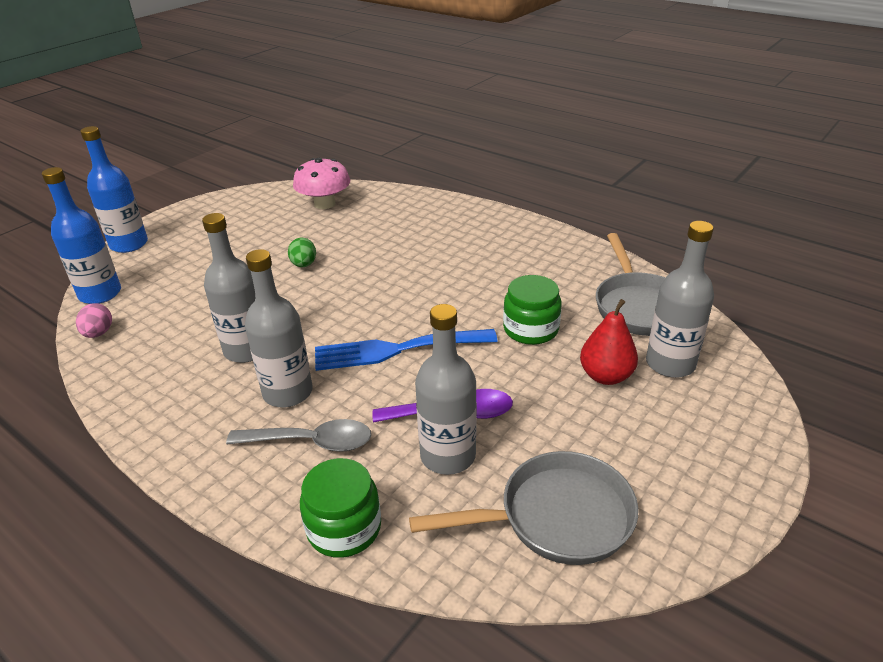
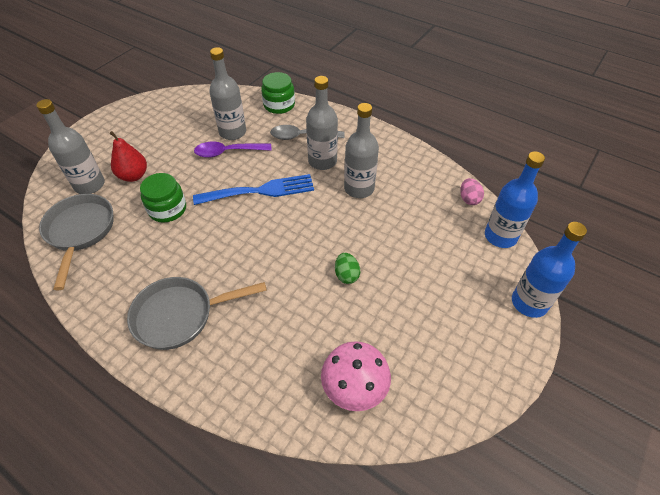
camera: 175 degrees right, 15 degrees up
(556, 517) = (188, 111): grey pan -> grey pan (180, 315)

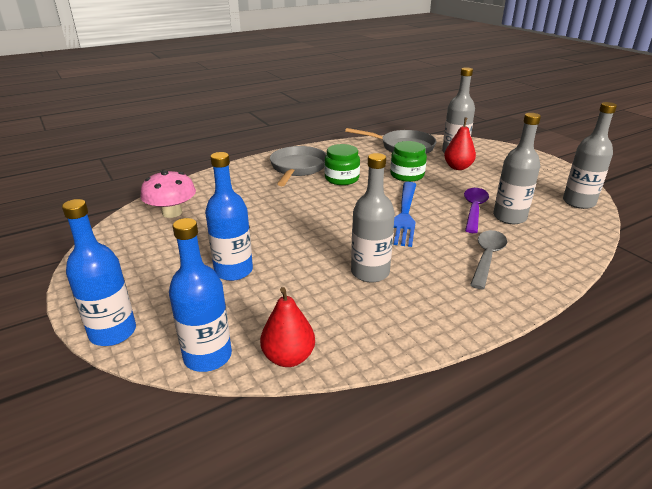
camera: 115 degrees right, 20 degrees down
(279, 105) = (563, 256): green jar -> green jar (342, 178)
(322, 161) = (432, 260): grey bottle -> grey bottle (578, 202)
(346, 275) = (265, 234): green egg -> none
(413, 269) = (233, 271): none -> blue bottle
(469, 199) = (288, 357): pink egg -> red pear

